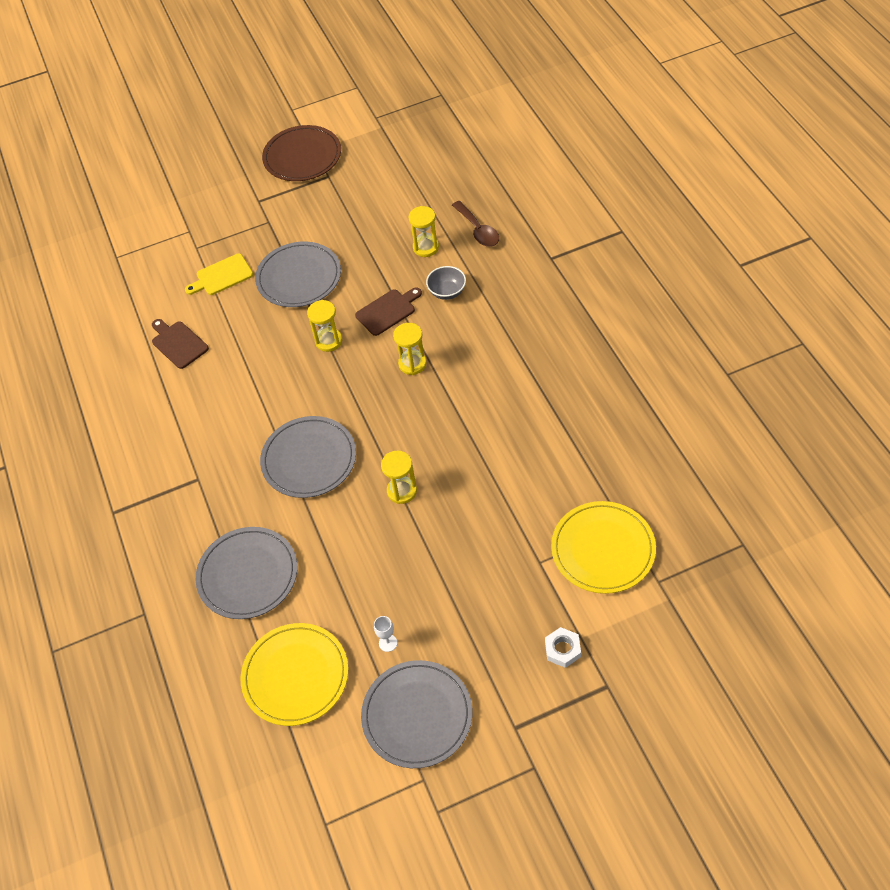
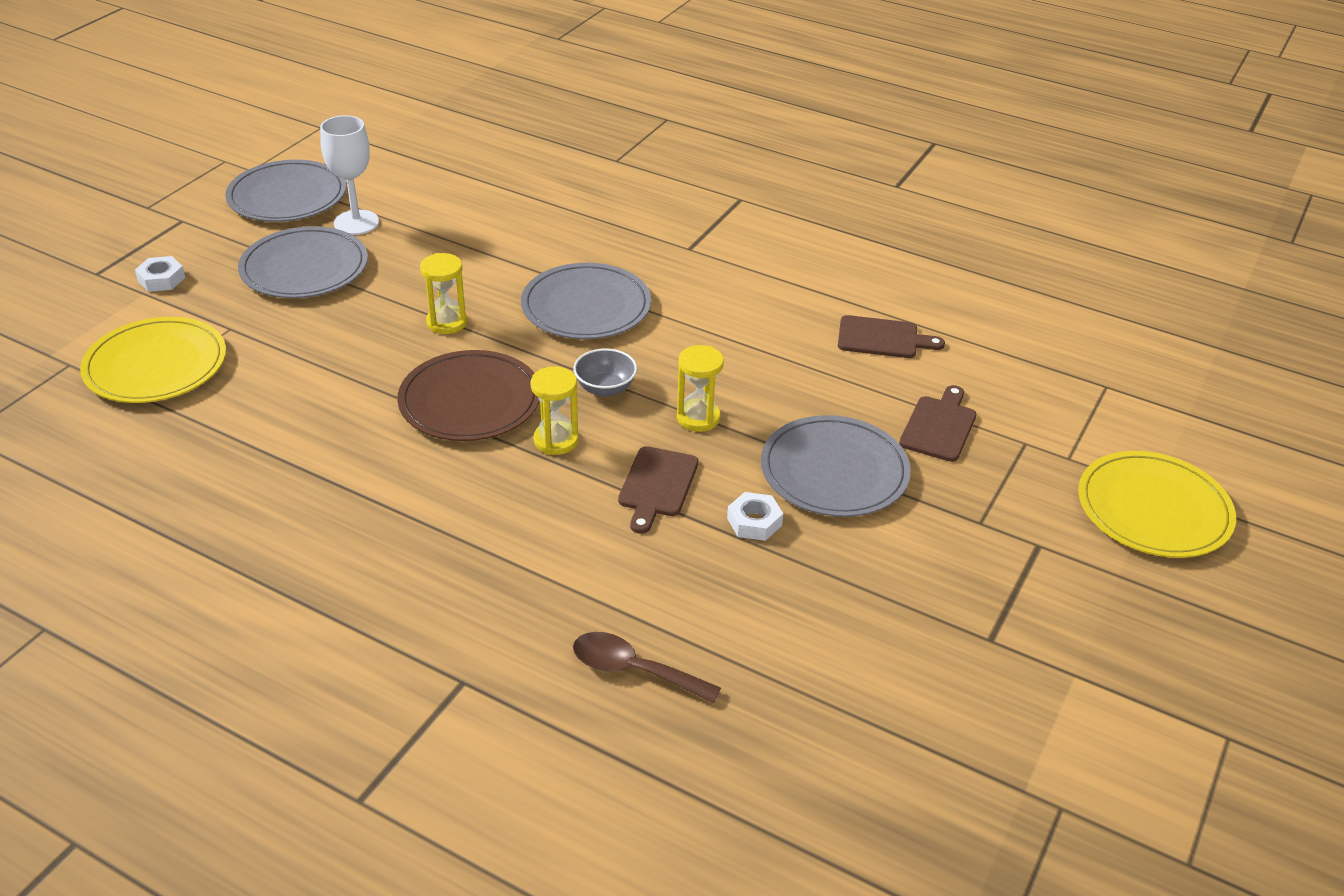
camera: 135 degrees right, 15 degrees down
(222, 276) = (939, 426): yellow cutting board -> brown cutting board
(248, 575) = (548, 212): grey plate -> grey plate (304, 268)
(295, 676) = (428, 178): yellow plate -> yellow plate (1153, 509)
(302, 156) = (1079, 653): brown plate -> brown plate (470, 401)
(363, 270) = (754, 522): none -> white nut
(388, 643) = (356, 222): white goblet -> white goblet, size x2.11
(426, 247) = (693, 599): yellow hourglass -> none
(447, 292) = (594, 549): grey bowl -> grey bowl (605, 388)

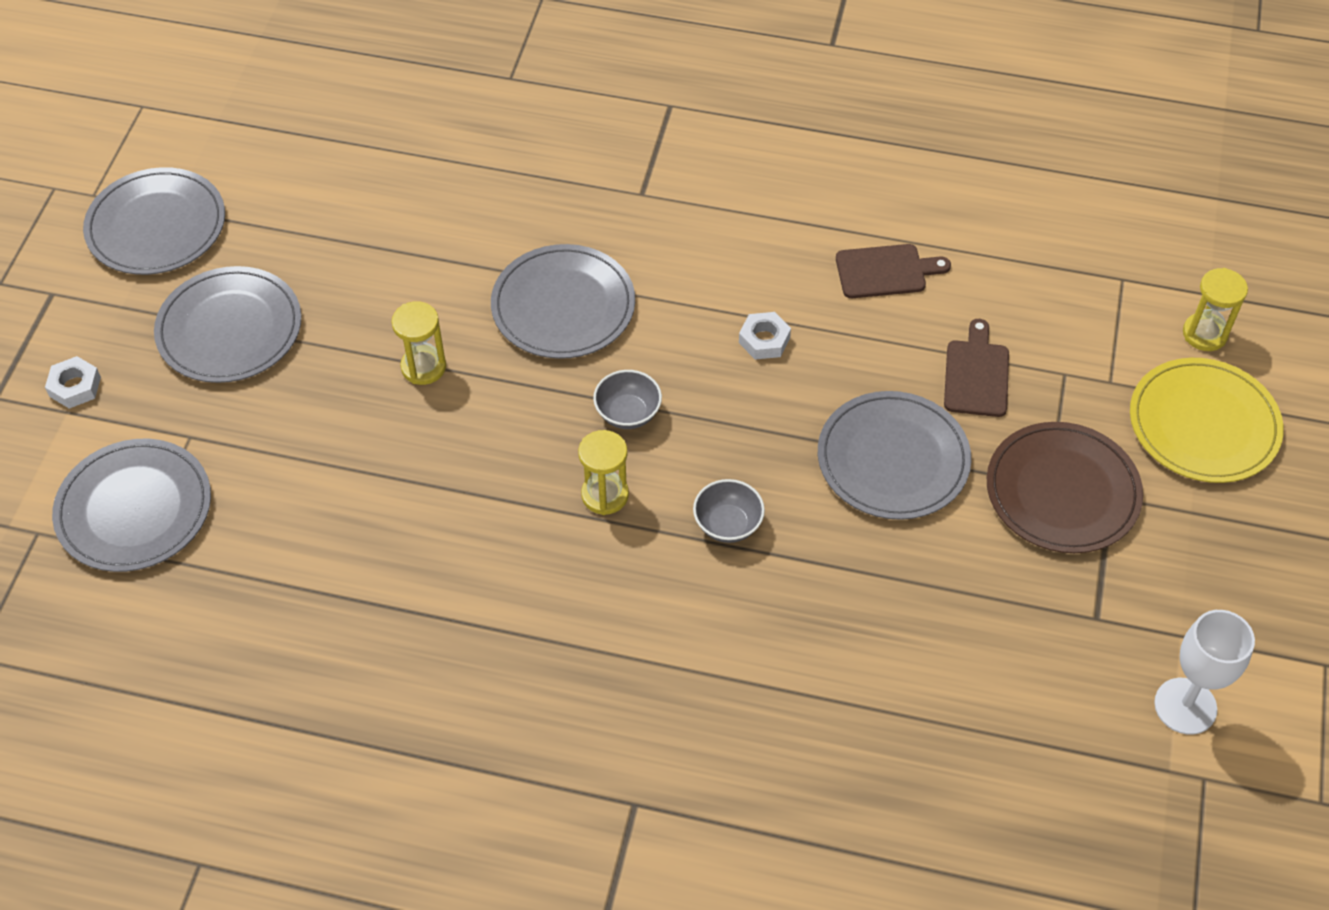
camera: 15 degrees left, 15 degrees up
(156, 365) = (134, 509): yellow plate -> grey plate
(356, 222) = (256, 247): white goblet -> white goblet (1185, 706)
(470, 401) = (495, 467): brown plate -> brown plate (1062, 491)
(634, 670) = (787, 745): brown spoon -> none
(657, 486) = (728, 524): brown cutting board -> grey bowl
(698, 418) = (736, 427): yellow hourglass -> yellow hourglass (1204, 334)
(754, 522) = (837, 543): white nut -> white nut (764, 340)

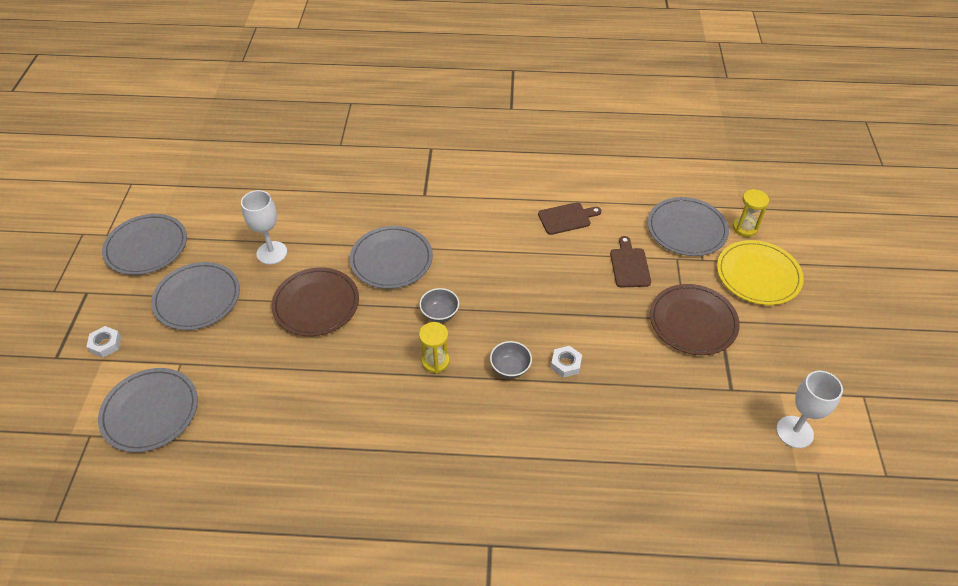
camera: 10 degrees left, 5 degrees down
(363, 265) = (272, 253): none -> white goblet
(423, 367) = (316, 304): yellow hourglass -> brown plate
(764, 340) = (508, 263): white nut -> white nut (566, 364)
(893, 459) = (595, 317): grey plate -> grey plate (686, 229)

